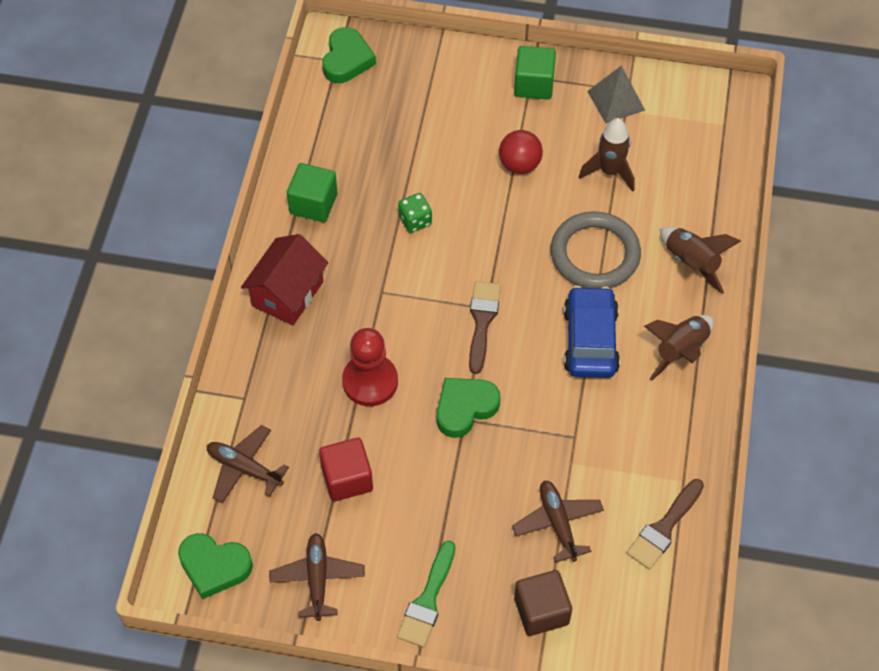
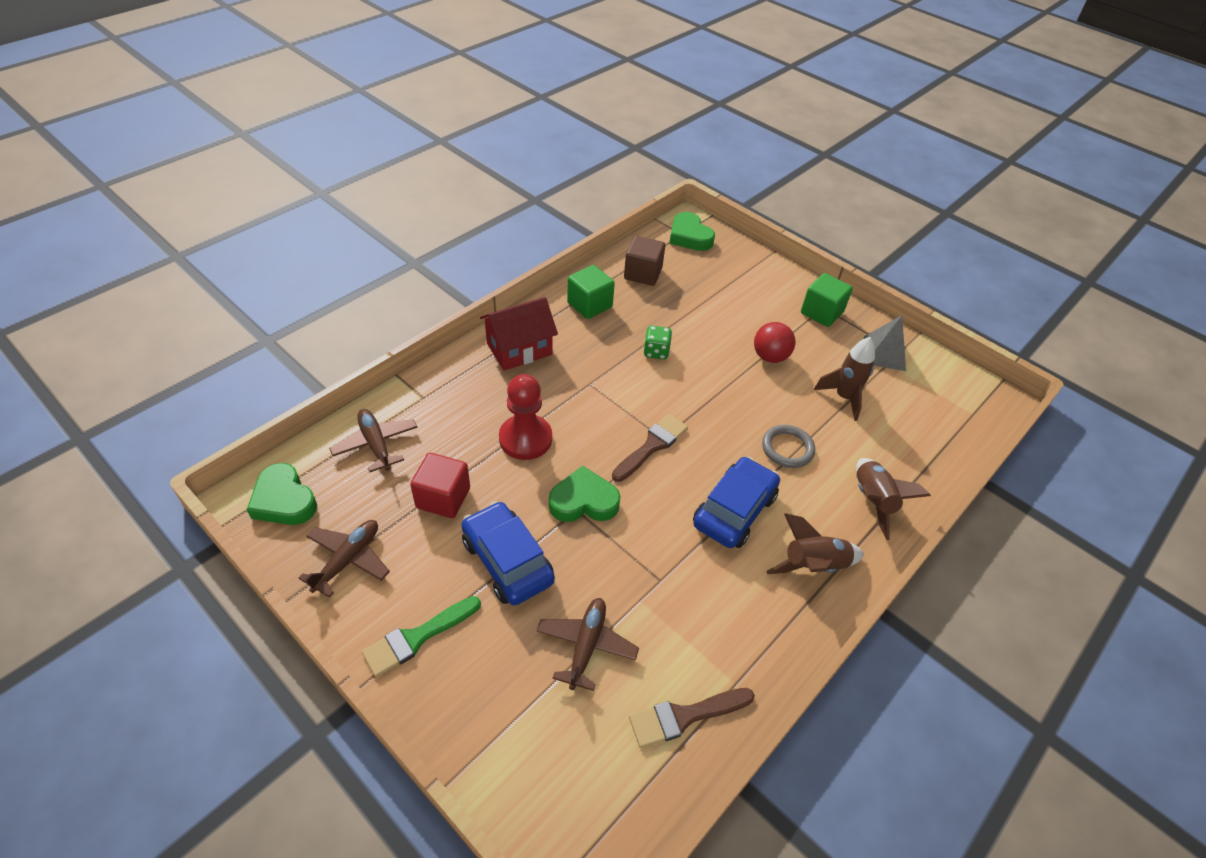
camera: 30 degrees right, 10 degrees down
(347, 60) = (689, 236): green heart -> green heart turned 105 degrees clockwise
(445, 497) = (507, 561): none -> blue car
(541, 611) = (506, 717): brown cube -> brown cube (643, 274)
(595, 254) = (787, 448): grey ring -> grey ring, size x0.59

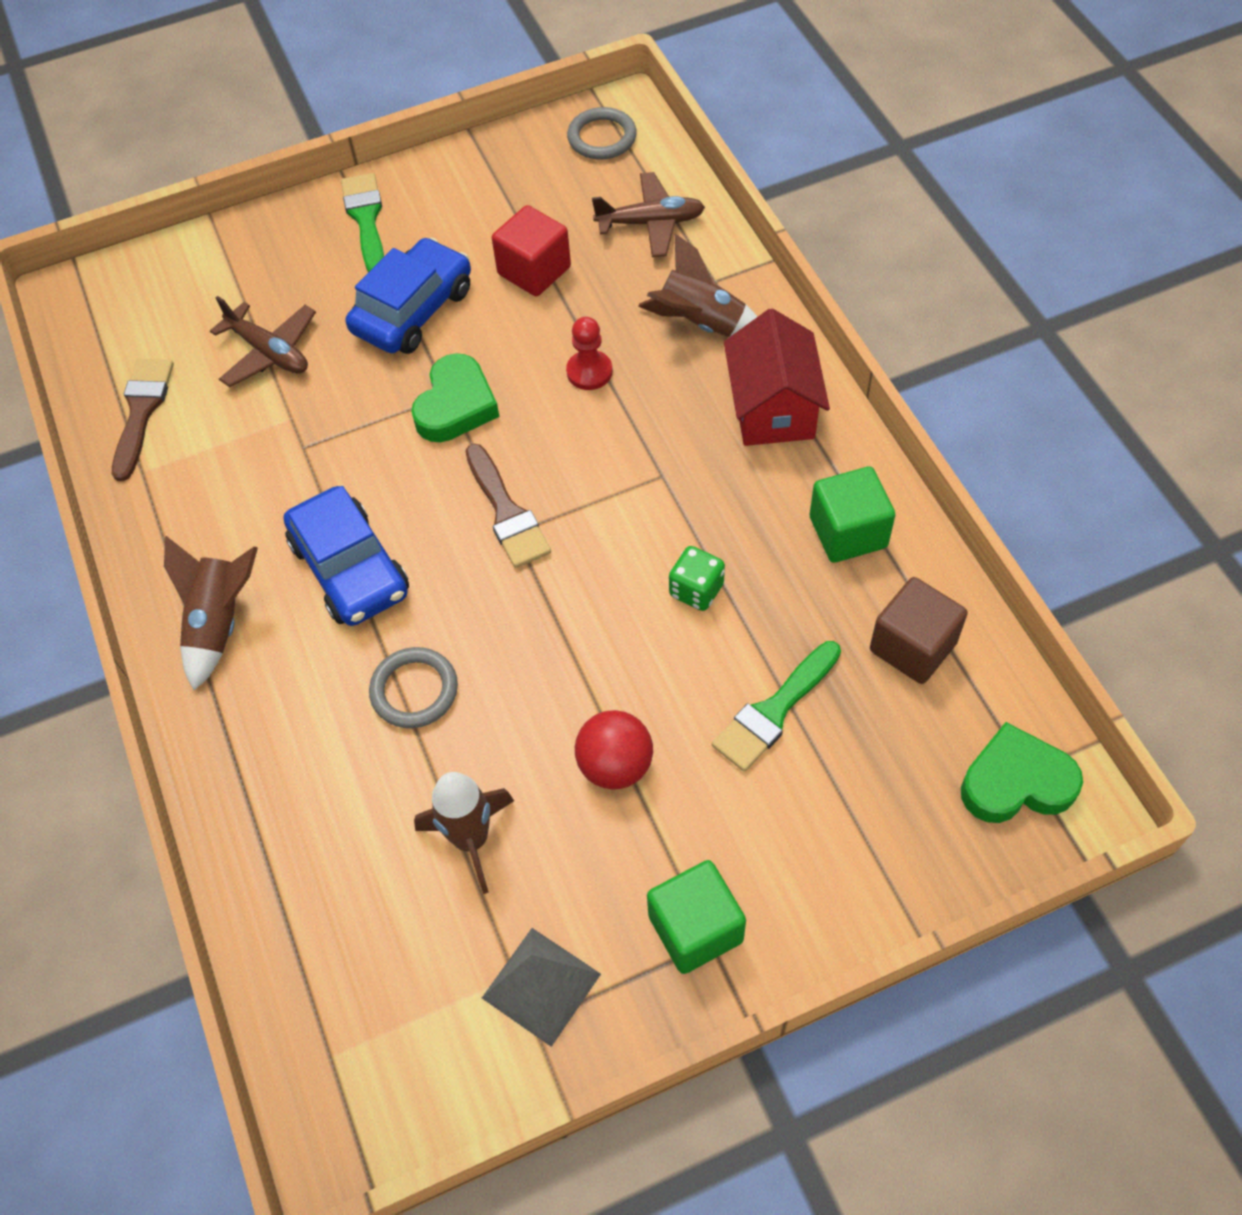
camera: 120 degrees right, 10 degrees up
(284, 500) = (602, 137): green heart -> grey ring
(348, 560) = (492, 179): brown plane -> none
(507, 561) = (413, 310): blue car -> blue car turned 45 degrees counterclockwise
(525, 439) = (589, 372): red pawn -> red pawn, size x0.60
(705, 310) = (774, 711): none -> green brush
(872, 501) = (264, 759): brown rocket -> brown rocket (700, 323)

